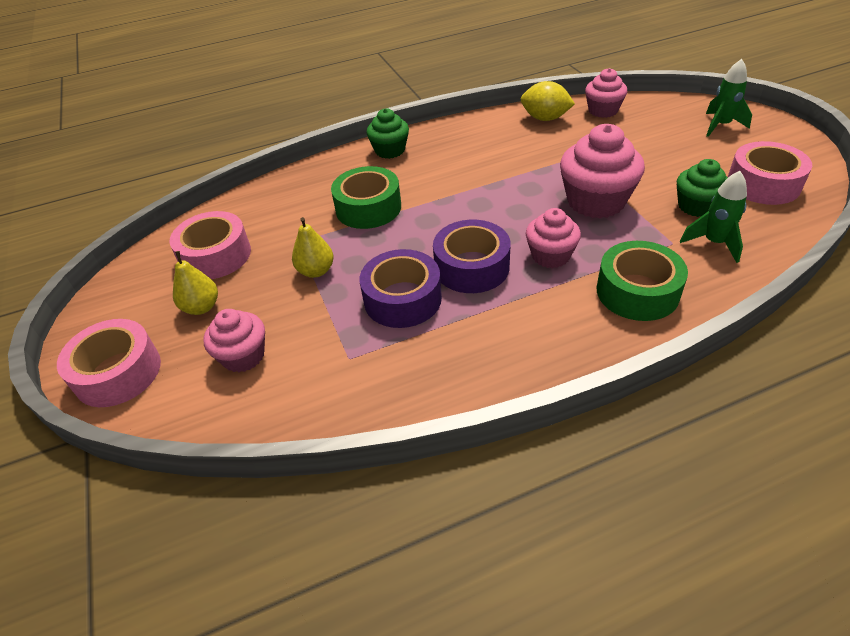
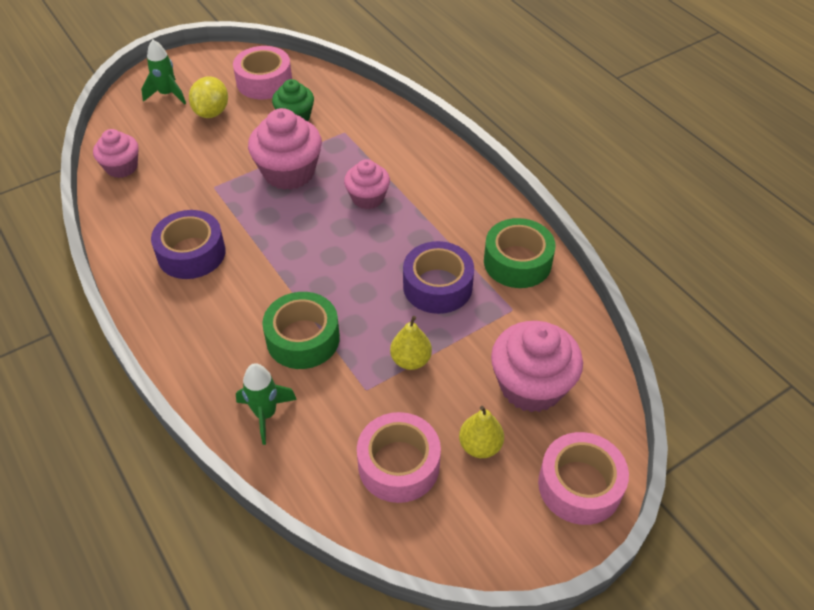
camera: 105 degrees left, 5 degrees up
(243, 356) = (531, 386): pink cupcake -> pink cupcake, size x1.62
(390, 150) = (183, 341): green cupcake -> none
(471, 267) = (389, 245): purple tape -> purple tape (191, 253)
(545, 118) = (130, 210): yellow lemon -> yellow lemon (212, 112)
(637, 292) = (404, 151): green tape -> green tape (517, 262)
(714, 243) = (343, 112): green rocket -> green rocket (266, 414)

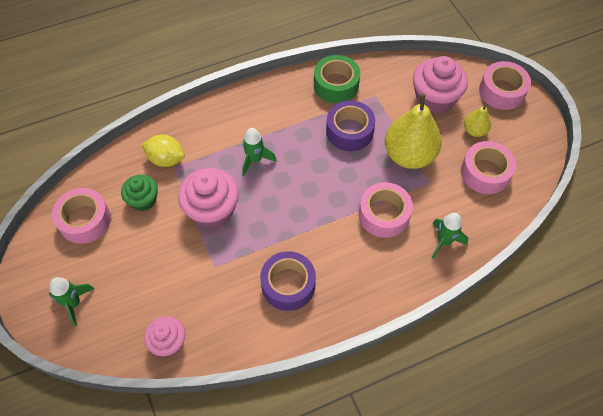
camera: 80 degrees left, 10 degrees up
(212, 112) = (114, 265): yellow lemon -> yellow lemon (166, 159)
(303, 339) = (384, 215): green tape -> pink tape
(368, 198) = (255, 160): pink cupcake -> green rocket
(410, 360) = (409, 155): yellow pear -> yellow pear, size x2.03

